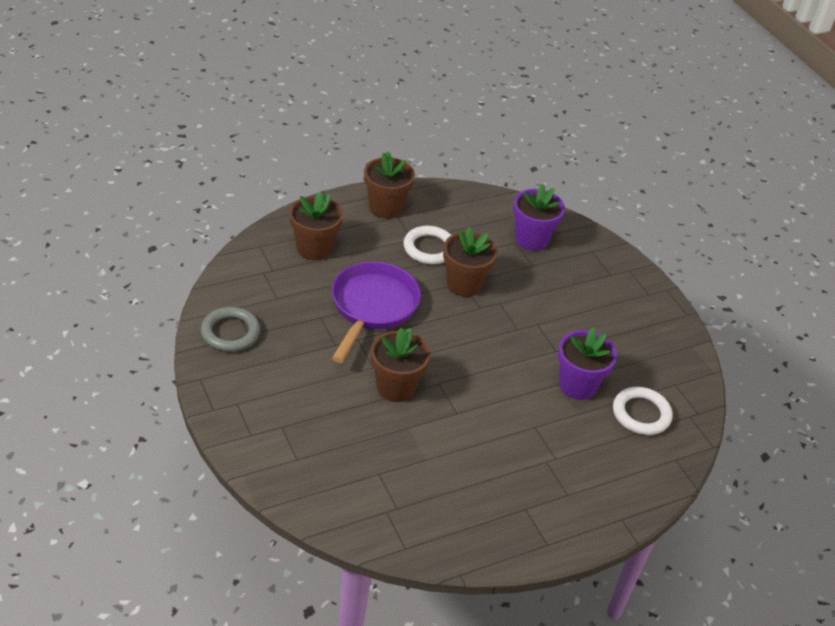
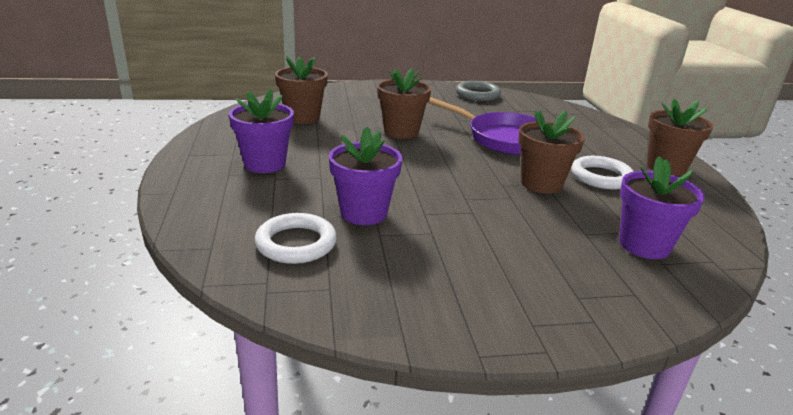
camera: 110 degrees right, 15 degrees down
(314, 248) = (584, 129): brown flower pot -> brown flower pot (302, 118)
(533, 475) = (265, 164): none -> purple flower pot

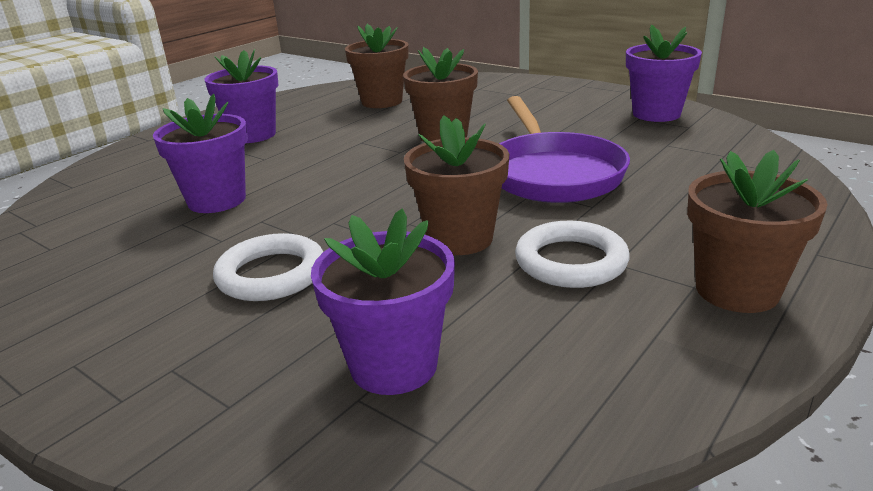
camera: 50 degrees right, 0 degrees up
(296, 243) = (116, 205): white ring -> white ring (271, 274)
(477, 94) = (656, 114): grey ring -> purple flower pot

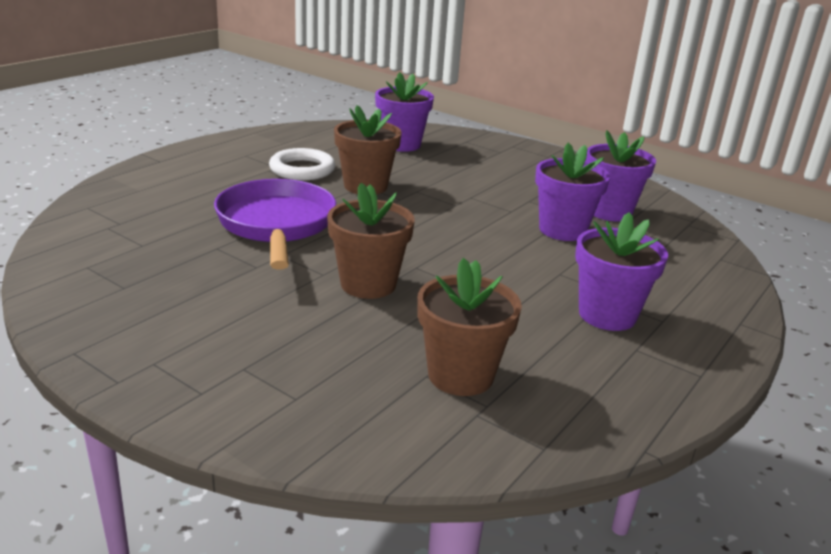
camera: 175 degrees right, 0 degrees up
(271, 274) = (479, 179): white ring -> none
(656, 114) = (94, 292): purple flower pot -> purple flower pot (609, 212)
(737, 290) = (226, 152): brown flower pot -> none

